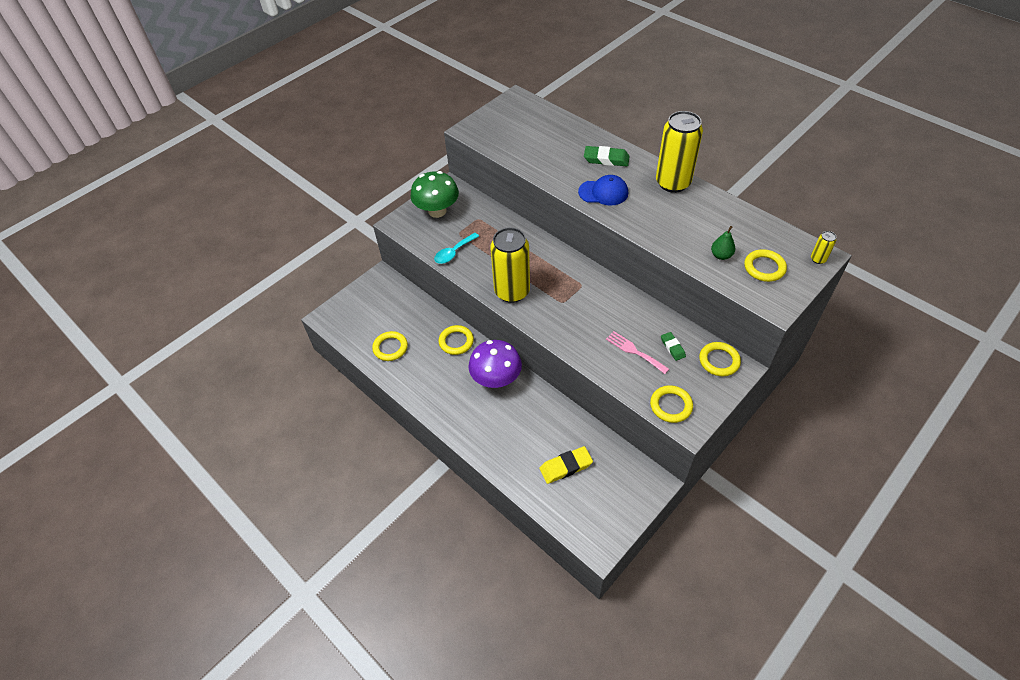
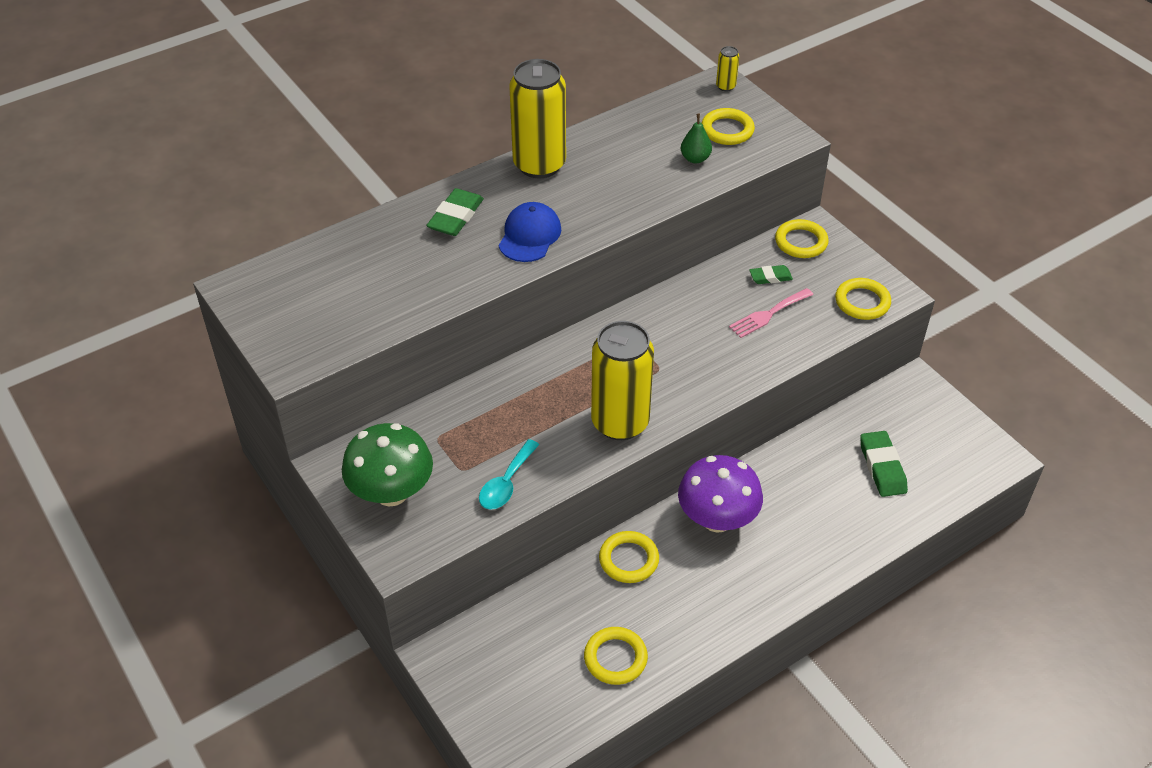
camera: 80 degrees left, 5 degrees down
(454, 252) = (506, 483): turquoise spoon -> turquoise spoon turned 60 degrees clockwise
(566, 467) = (882, 467): yellow eraser -> green eraser

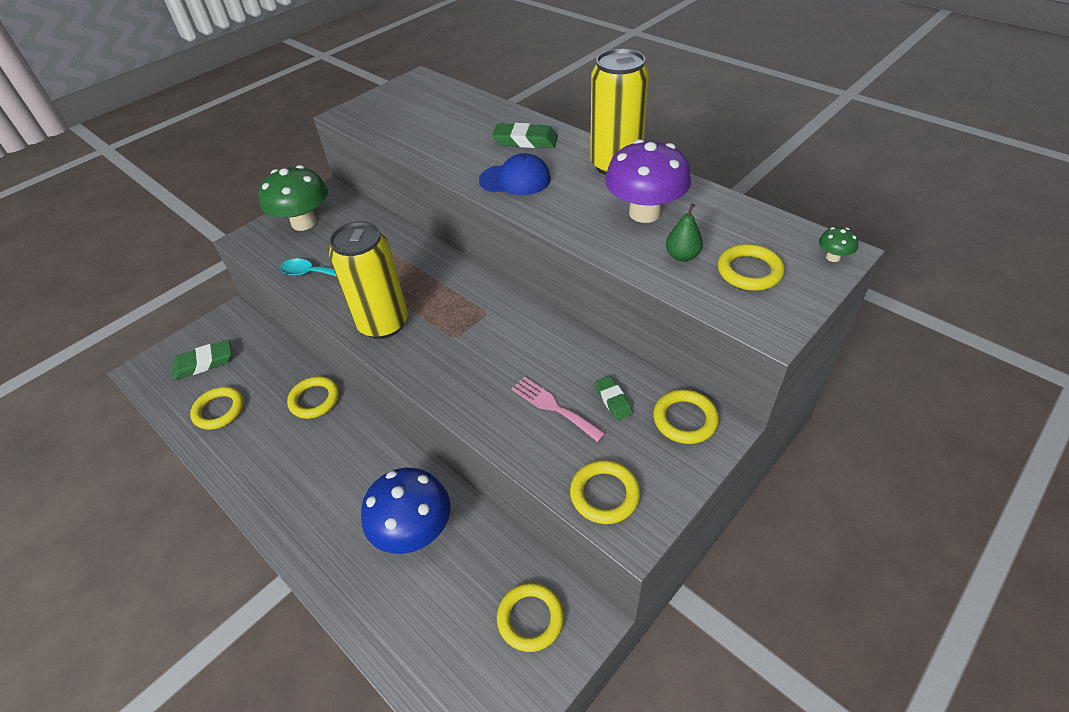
camera: 80 degrees right, 0 degrees up
(717, 519) = (361, 453): purple mushroom -> purple mushroom (644, 213)
(725, 86) = (833, 257): yellow can -> green mushroom
(816, 483) = (414, 530): none -> blue mushroom
(882, 467) = (445, 595): green eraser -> green eraser (204, 363)
(909, 415) = (530, 618): none -> yellow ring

